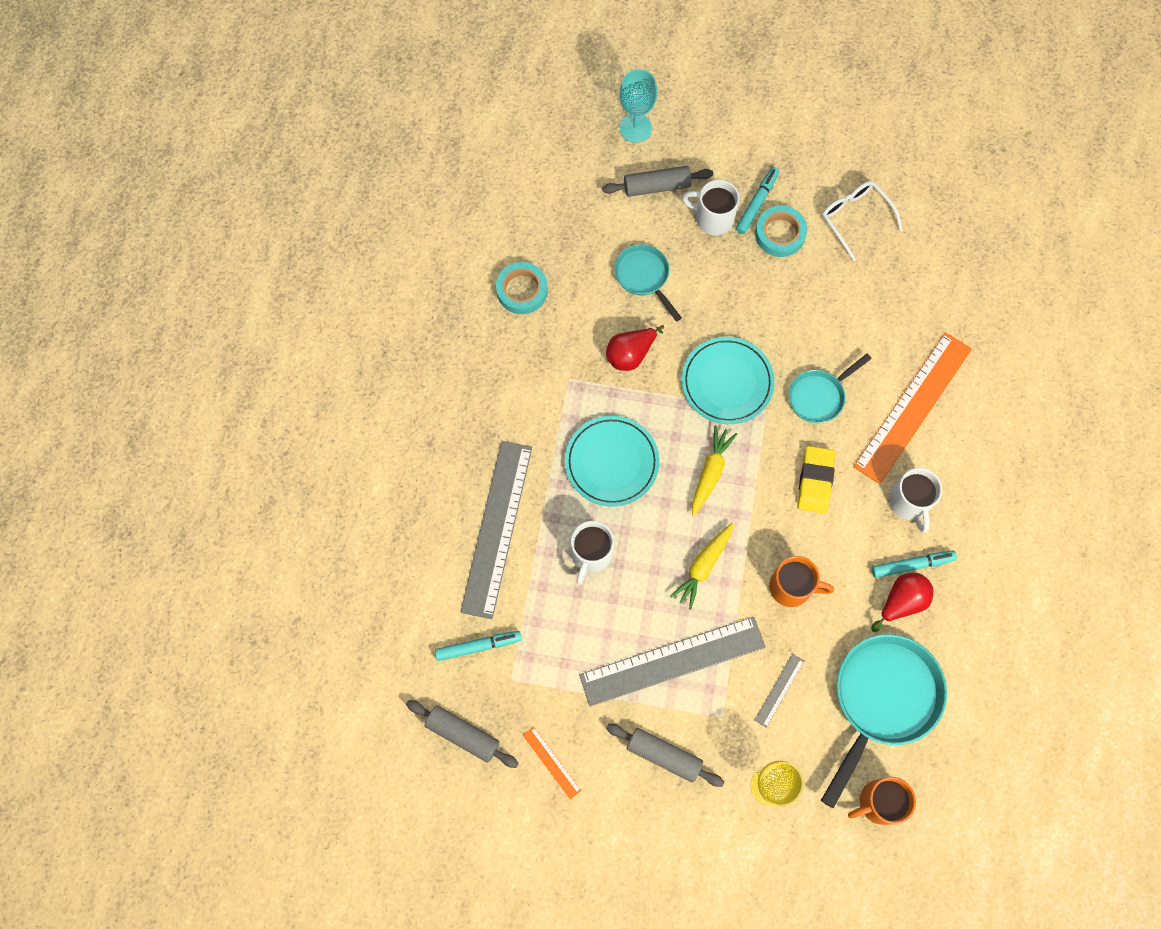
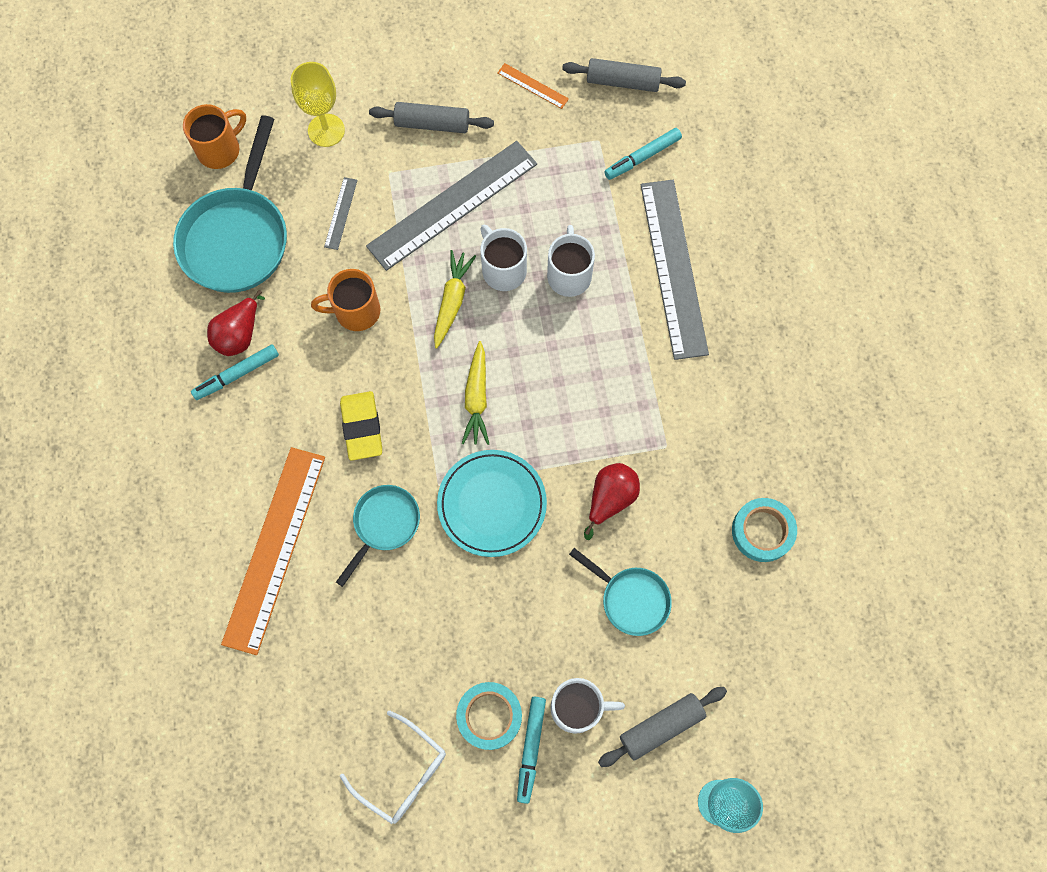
camera: 160 degrees right, 0 degrees up
(611, 462) = (584, 373): turquoise plate -> none
(909, 503) = (254, 439): white mug -> white mug (503, 269)

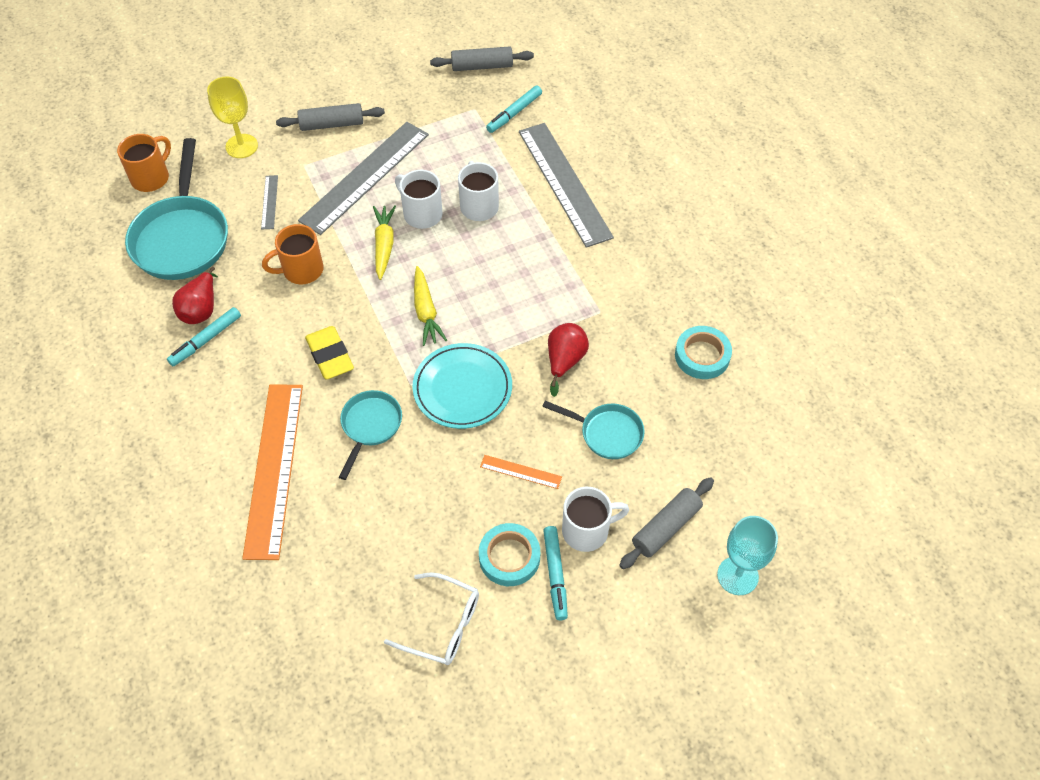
camera: 15 degrees left, 15 degrees down
(533, 86) = (409, 83): orange ruler -> orange ruler (520, 472)

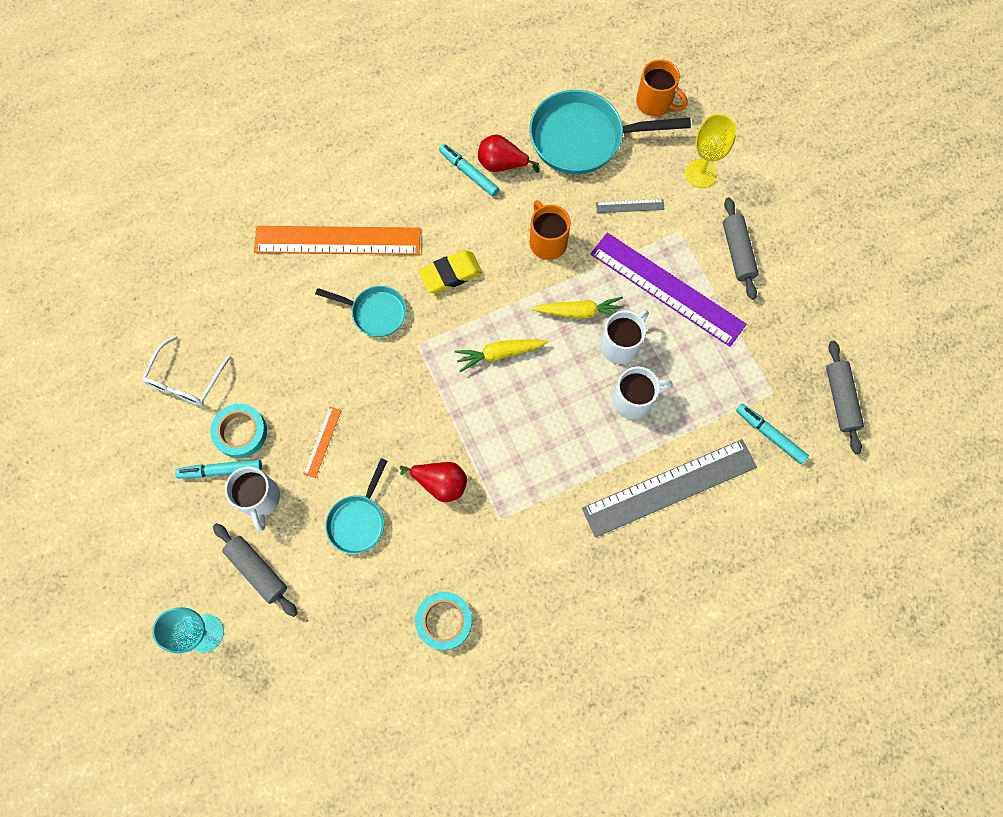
camera: 90 degrees right, 15 degrees up
(365, 177) = (667, 289): grey ruler -> purple ruler
(462, 388) = (412, 389): turquoise plate -> none

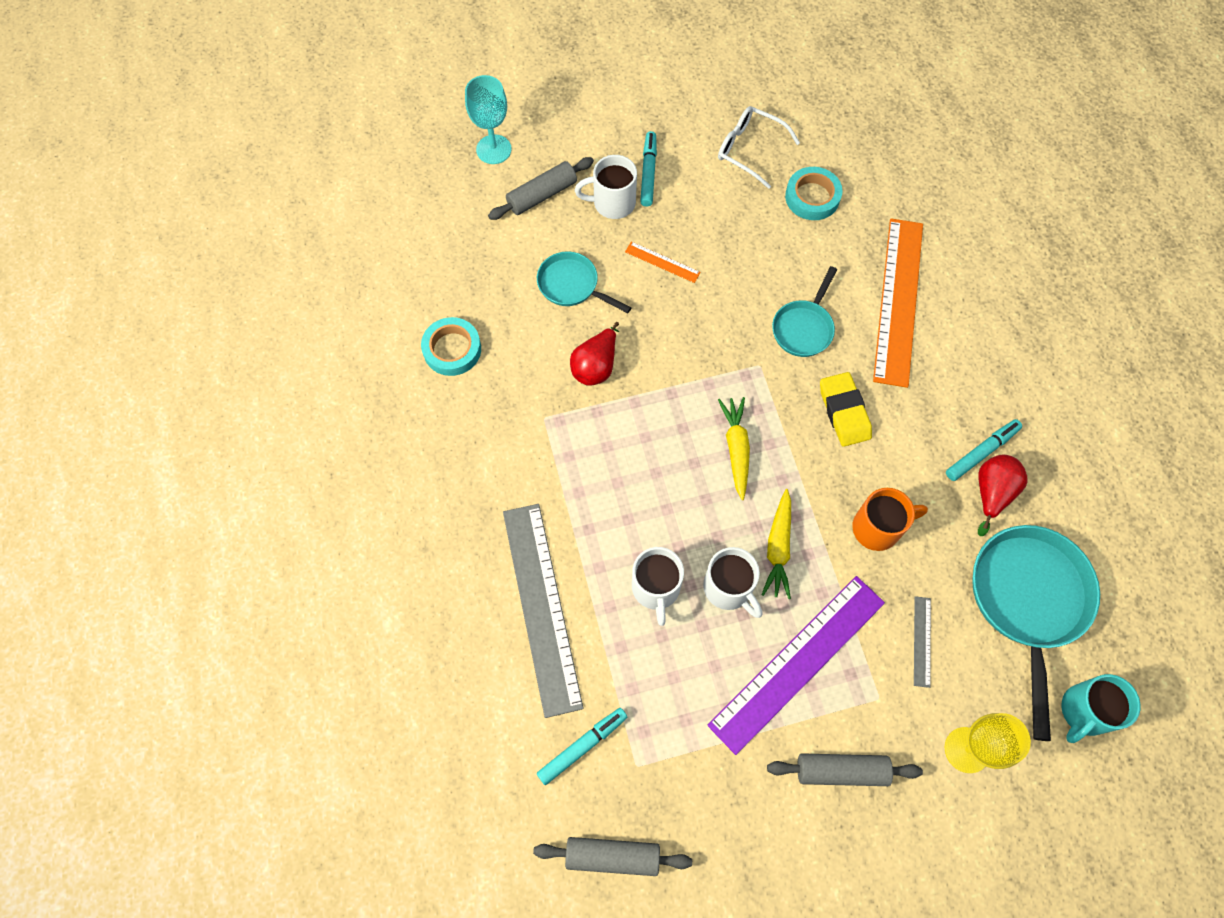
camera: 100 degrees right, 5 degrees down
(240, 432) = (685, 192): turquoise tape -> turquoise tape (812, 197)
(655, 103) = (1084, 712): orange mug -> turquoise mug

